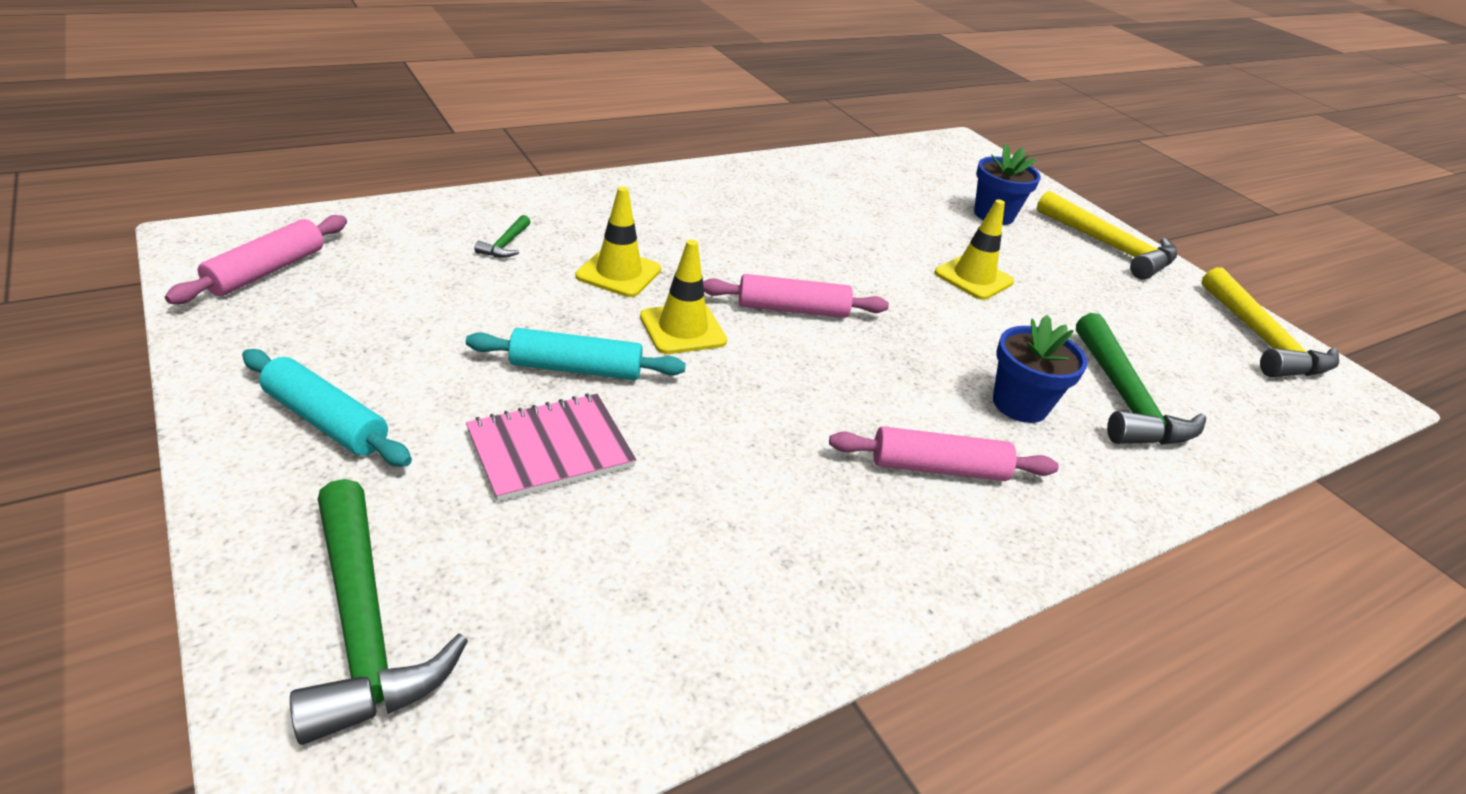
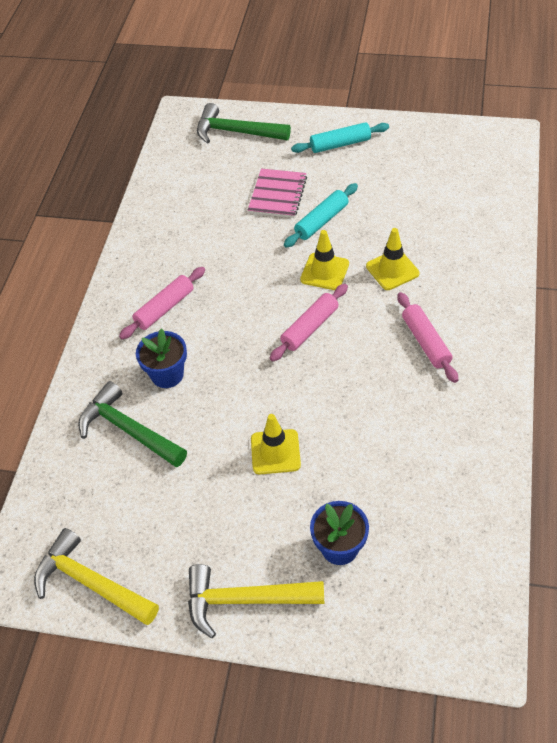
camera: 140 degrees right, 15 degrees up
(267, 271) = (467, 149): pink rolling pin -> pink rolling pin (425, 342)
(505, 244) = (449, 236): green hammer -> none

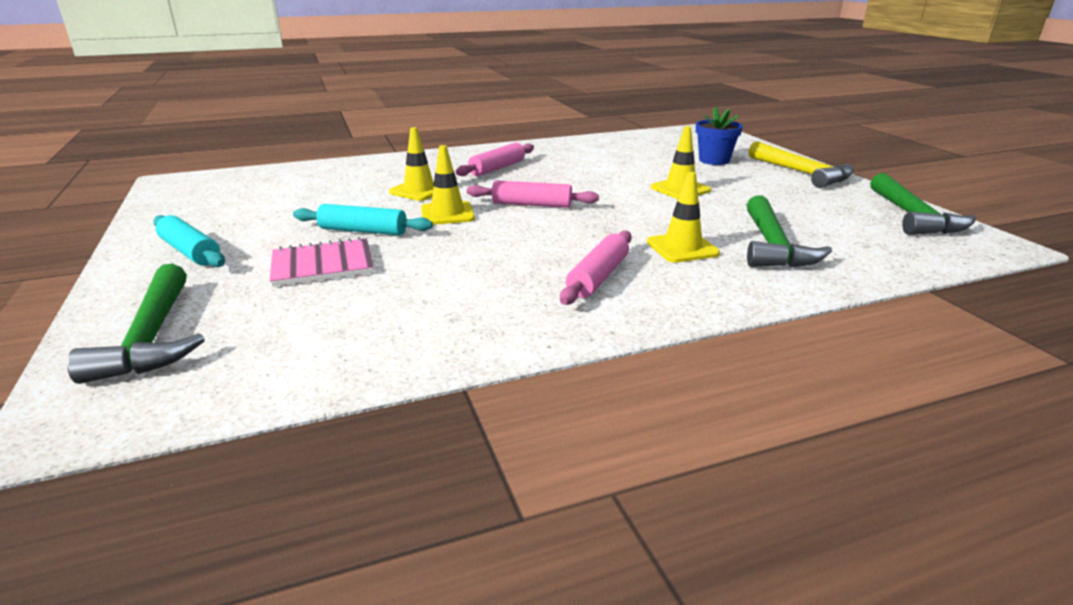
camera: 125 degrees left, 25 degrees down
(91, 582) = (913, 217): yellow hammer -> green hammer
(165, 308) = (598, 277): pink rolling pin -> pink rolling pin turned 75 degrees counterclockwise
(167, 374) = (682, 248): blue flower pot -> yellow traffic cone

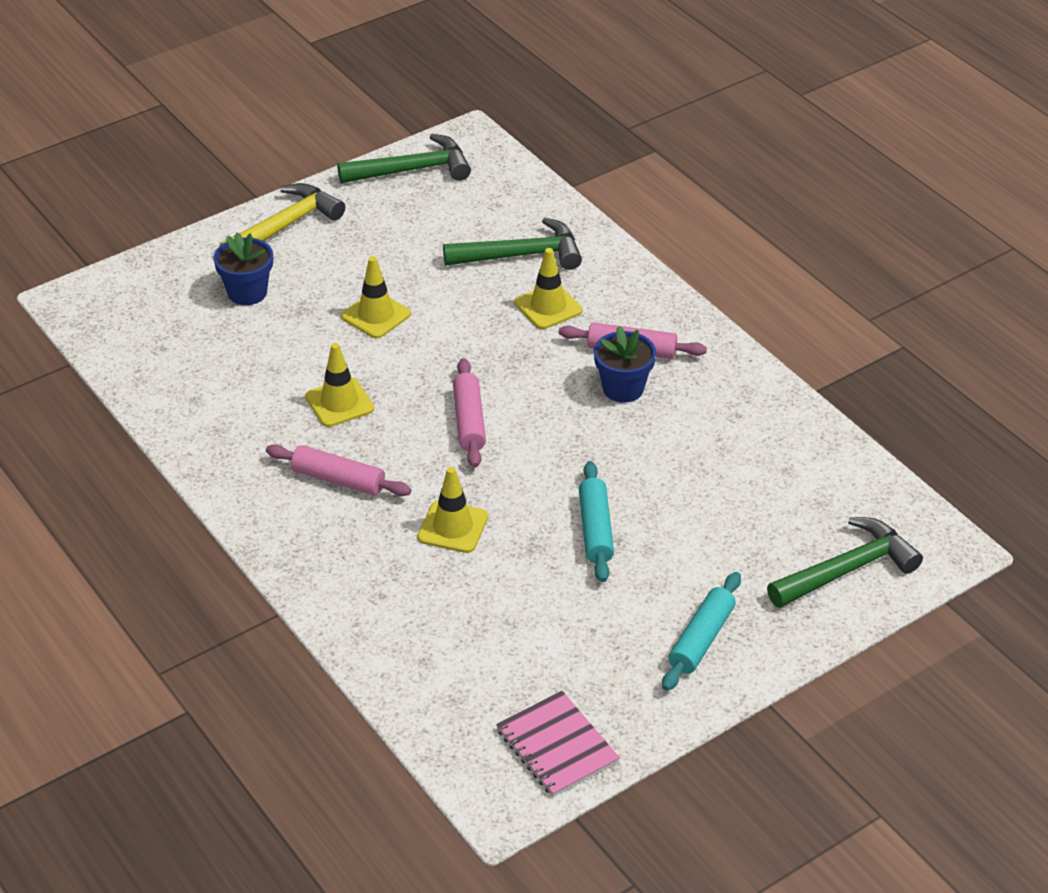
camera: 105 degrees left, 15 degrees up
(322, 265) = (685, 526): pink notebook -> pink notebook (557, 746)
(447, 214) = (522, 480): yellow traffic cone -> yellow traffic cone (339, 403)
(537, 265) = (623, 388): none -> blue flower pot

